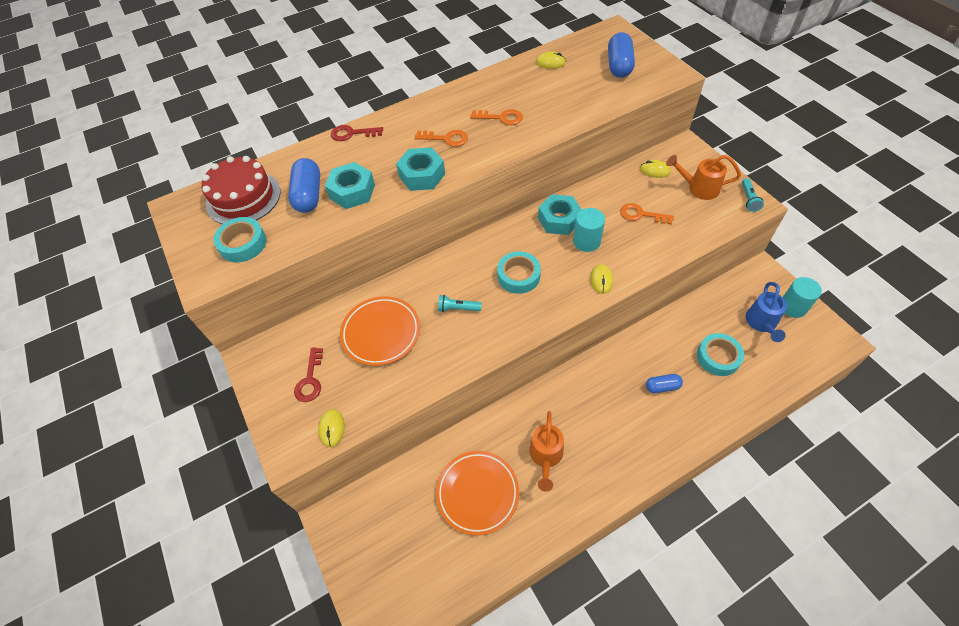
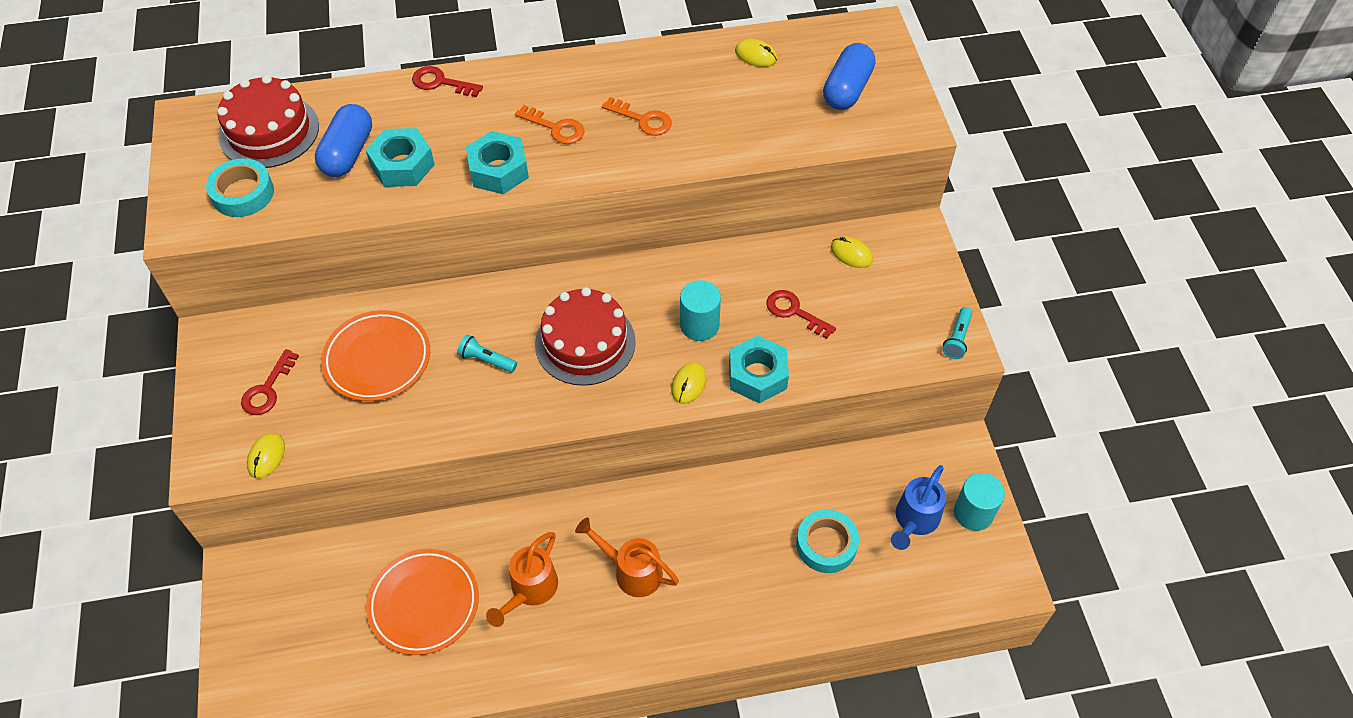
camera: 15 degrees right, 0 degrees up
(518, 276) = (585, 343): turquoise tape -> red cake
(559, 220) = (680, 283): turquoise nut -> turquoise nut (757, 375)
(641, 215) = (794, 312): orange key -> red key
(662, 387) = (728, 556): blue capsule -> none
(699, 188) = (897, 300): orange watering can -> orange watering can (632, 571)

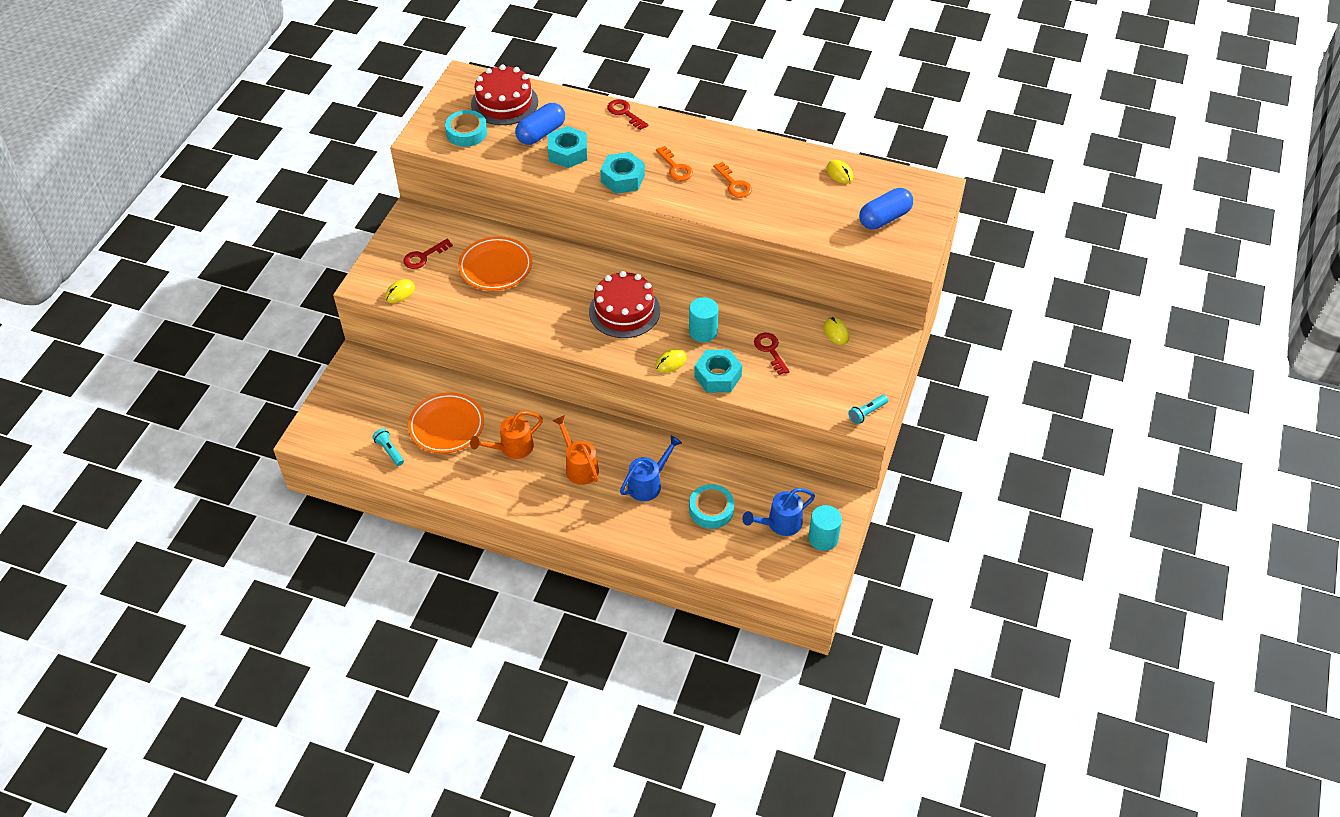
camera: 30 degrees right, 5 degrees down
(487, 360) = (558, 295): turquoise flashlight -> turquoise flashlight (389, 451)
(730, 550) = (648, 484): none -> blue watering can

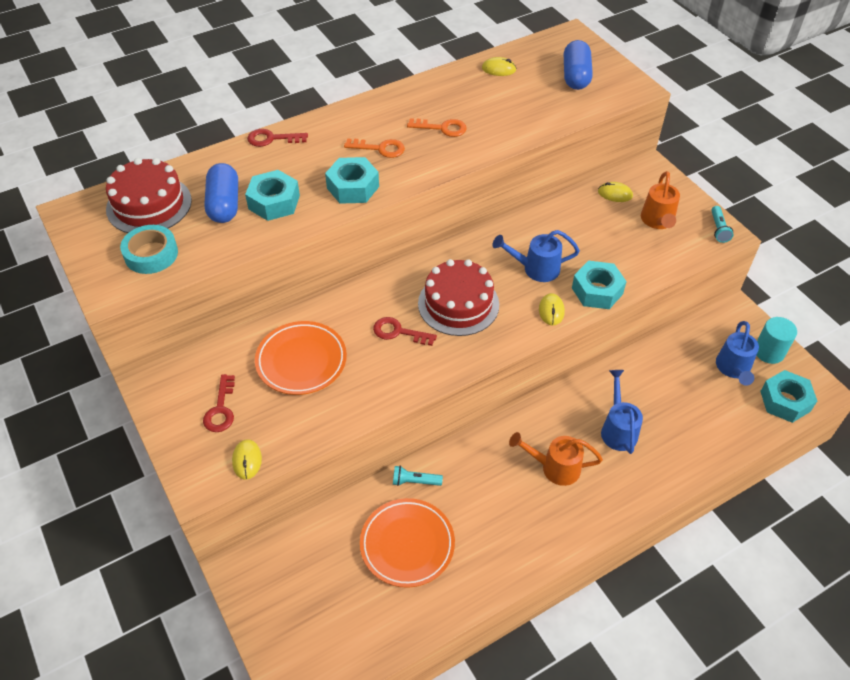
camera: 50 degrees left, 0 degrees up
(389, 451) = (392, 619): turquoise flashlight -> turquoise flashlight (415, 481)
(512, 448) = (485, 506): orange watering can -> orange watering can (657, 221)
(703, 332) = (536, 269): turquoise cylinder -> blue watering can
(711, 510) = (683, 404): turquoise tape -> none
(770, 350) = (598, 242): red key -> red key (398, 332)
(780, 572) = (785, 401): none -> turquoise nut

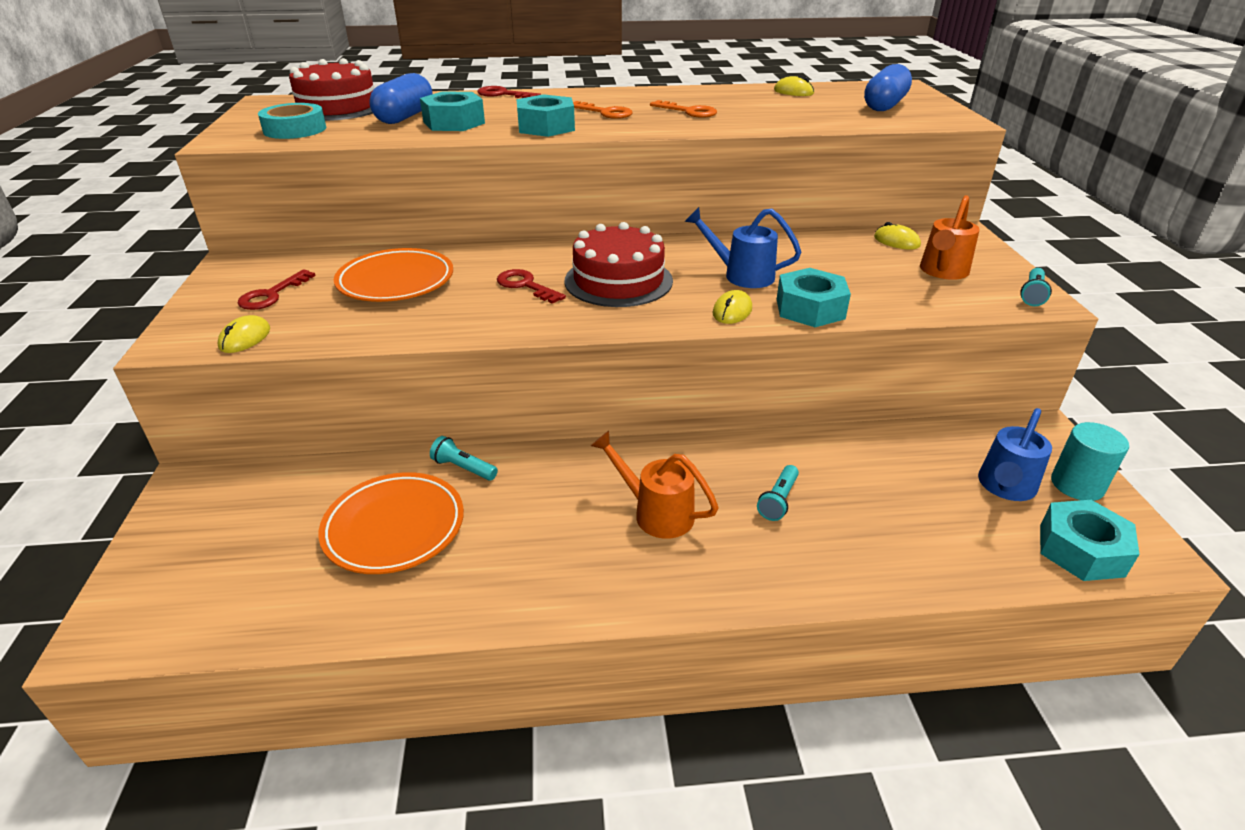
camera: 25 degrees right, 15 degrees down
(618, 429) = (778, 500): blue watering can -> turquoise flashlight

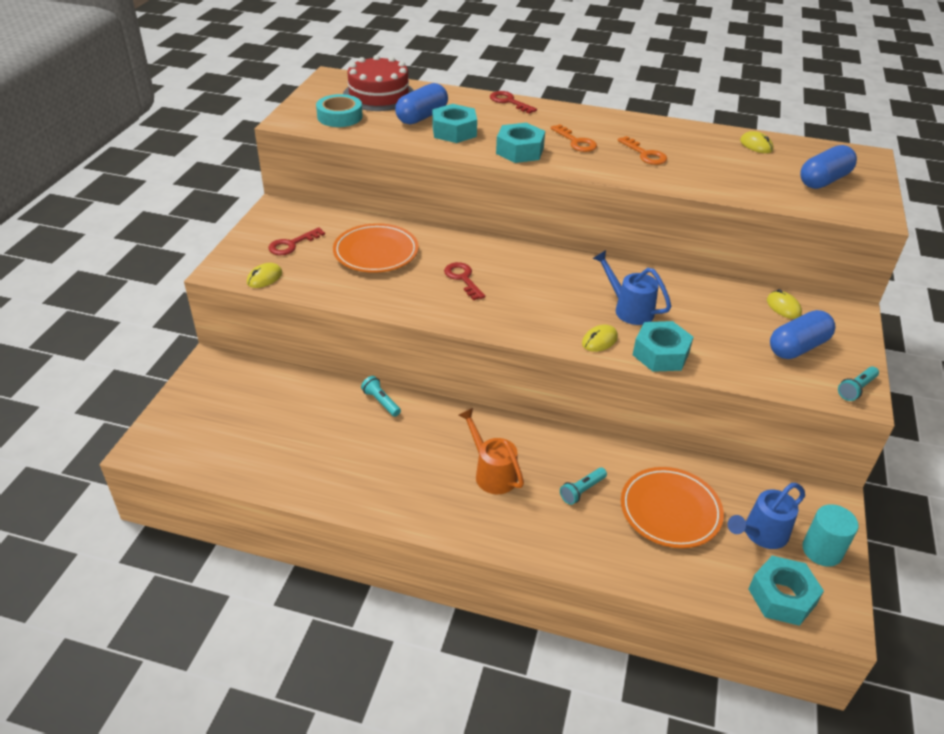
camera: 20 degrees right, 5 degrees up
(394, 527) = (321, 431): orange plate -> orange plate (670, 511)
(618, 281) = (532, 291): red cake -> none
(942, 272) = (797, 347): orange watering can -> blue capsule

